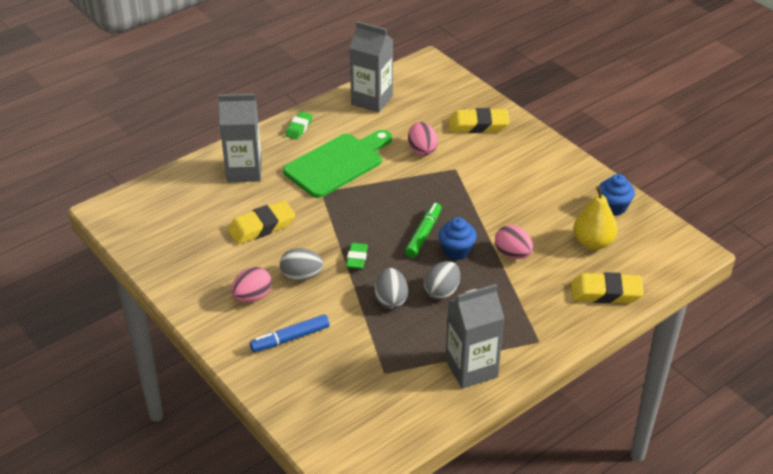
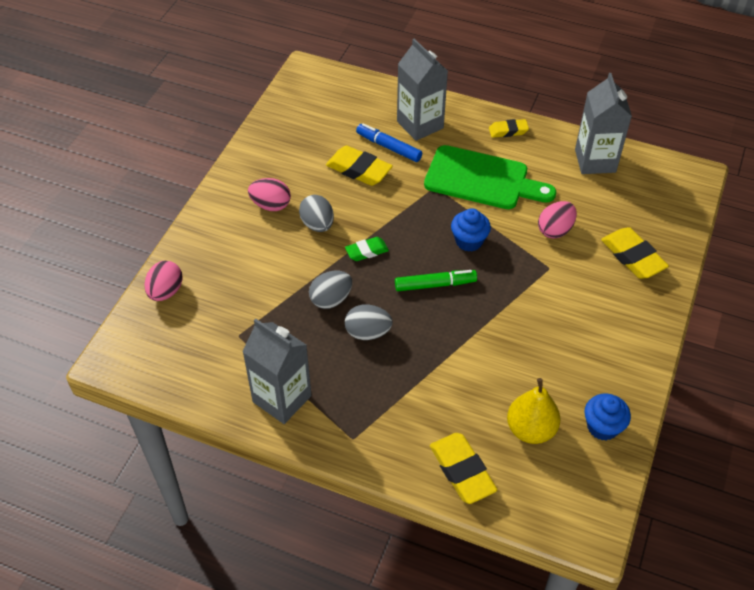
camera: 60 degrees right, 10 degrees up
(290, 338) = (238, 252): blue marker -> blue marker (389, 147)
(299, 128) = (508, 131): green eraser -> yellow eraser
(456, 251) = (431, 320): blue cupcake -> blue cupcake (469, 241)
(512, 254) = (460, 366): pink egg -> pink egg (166, 291)

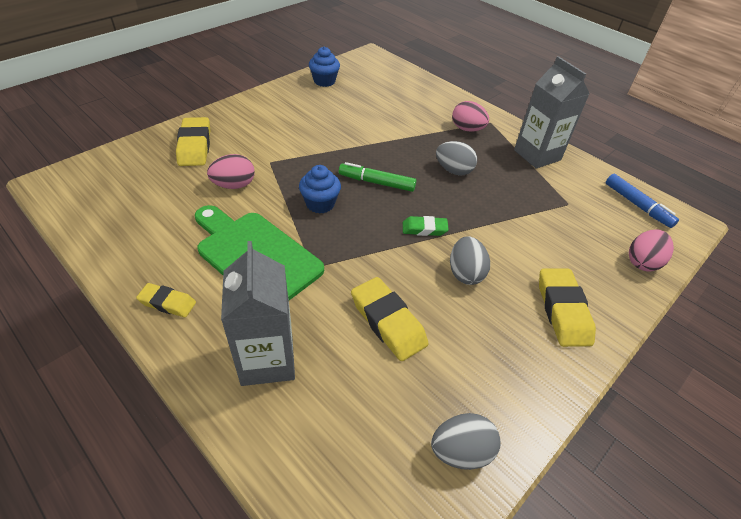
camera: 160 degrees left, 5 degrees down
(271, 205) = (514, 316): pink egg -> pink egg (467, 129)
(331, 299) = (476, 202): grey egg -> grey egg (461, 451)
(389, 147) = (332, 340): blue marker -> blue marker (637, 205)
(462, 471) = (426, 91): yellow eraser -> yellow eraser (562, 311)
(530, 429) = (370, 93): yellow pear -> none
(595, 161) = (119, 230): grey carton -> none

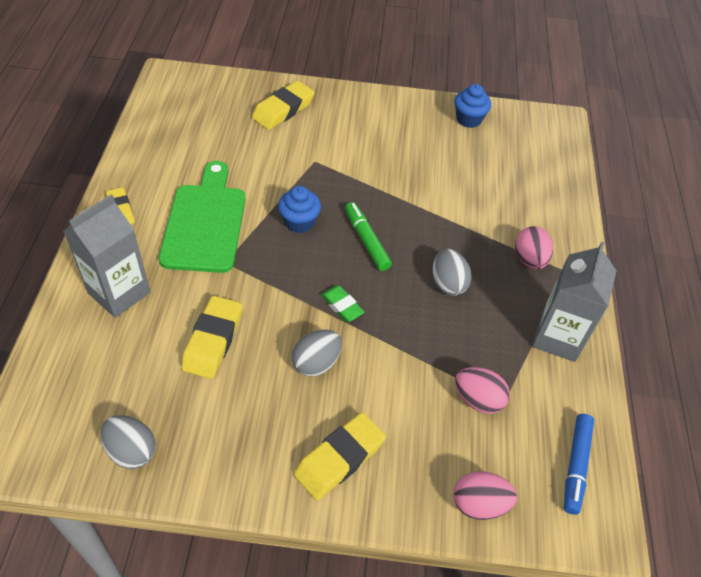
camera: 50 degrees right, 5 degrees up
(234, 185) = (265, 161): pink egg -> pink egg (478, 400)

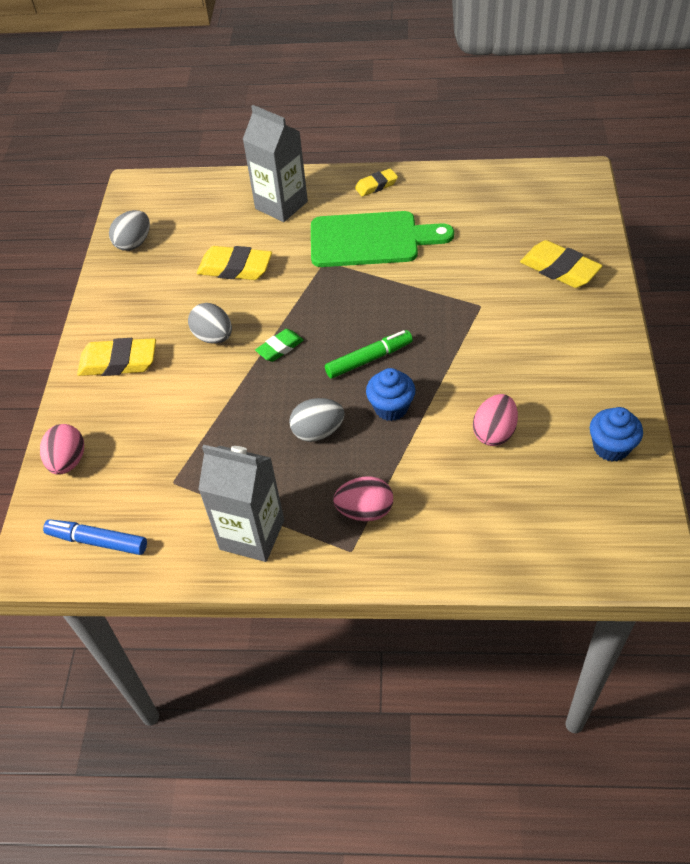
camera: 95 degrees right, 0 degrees up
(299, 222) = (385, 304): blue cupcake -> blue cupcake (391, 408)
(339, 459) = (118, 362): yellow eraser -> yellow eraser turned 45 degrees counterclockwise
(478, 400) = (173, 460): pink egg -> pink egg (494, 432)

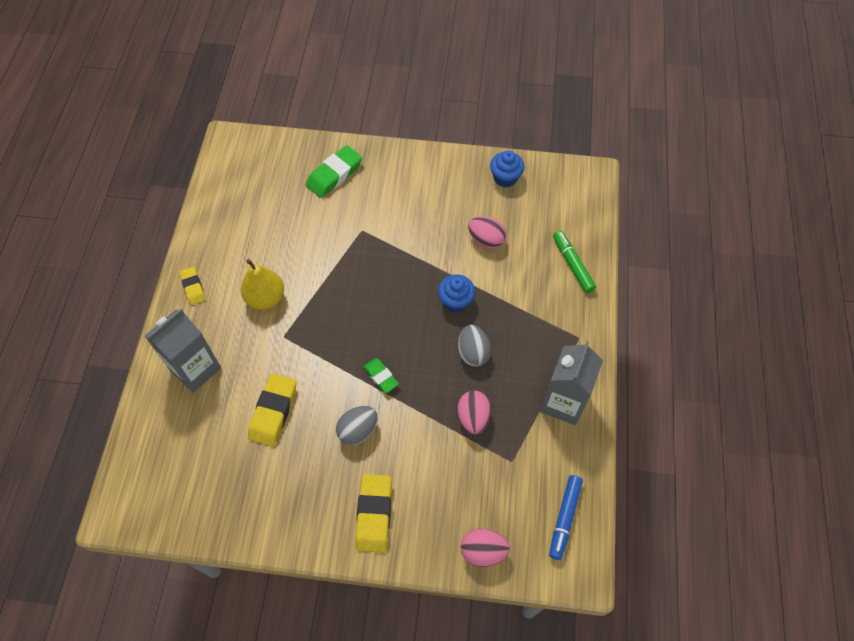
camera: 90 degrees left, 10 degrees up
(134, 243) = (211, 510): grey egg -> none
(365, 511) = (546, 326): pink egg -> pink egg (473, 417)
(369, 359) = (404, 311): green marker -> green marker (572, 264)
(371, 240) = (265, 298): green cutting board -> yellow pear
(559, 269) = (334, 175): yellow eraser -> green eraser

